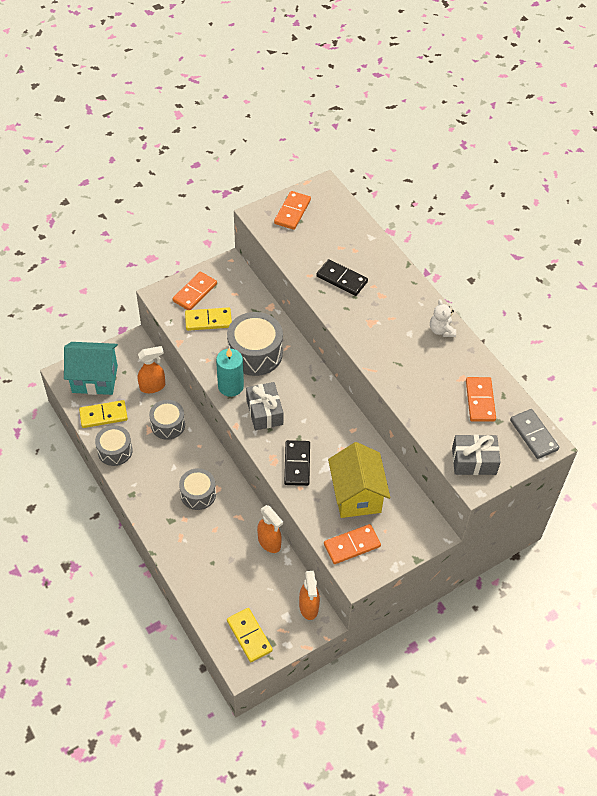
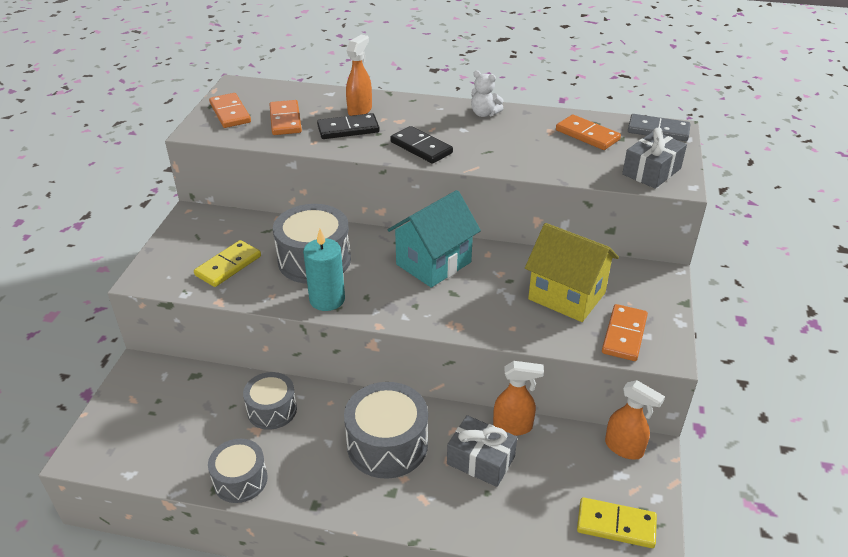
camera: 45 degrees left, 15 degrees down
(95, 379) = (128, 431): turquoise house -> turquoise house (433, 263)
(103, 415) = (183, 457): yellow domino -> none
(153, 386) = (210, 389): orange spray bottle -> orange spray bottle (360, 110)
(194, 292) = (182, 254): orange domino -> orange domino (285, 120)
(198, 494) = (387, 444): grey drum -> grey drum, size x1.58
(264, 412) = (390, 296): grey gift -> grey gift (480, 460)
(297, 464) = (482, 312): black domino -> black domino (421, 147)

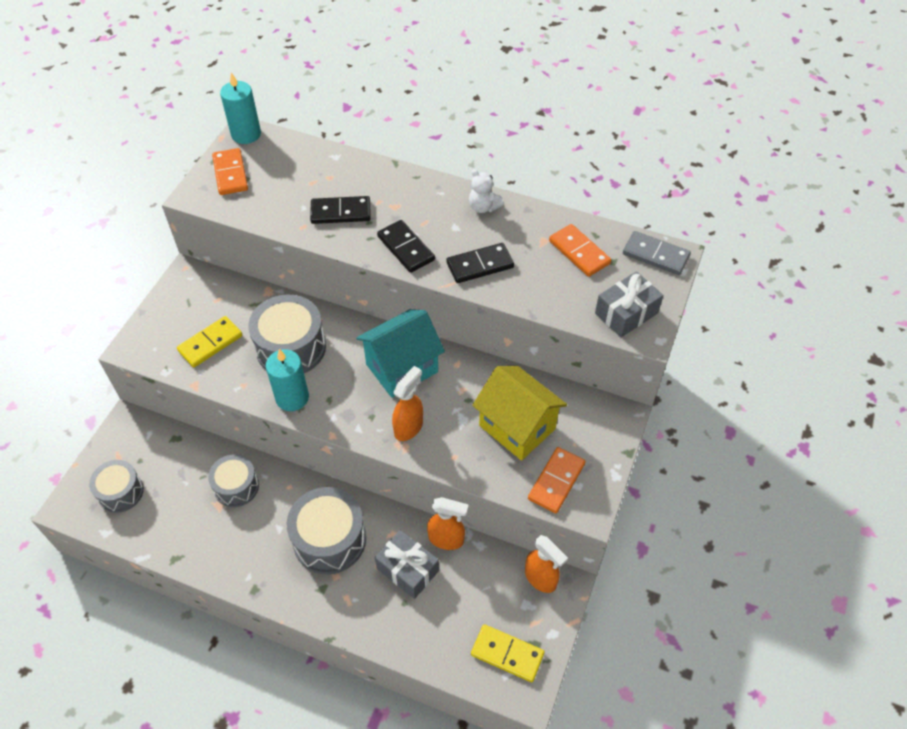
camera: 10 degrees right, 15 degrees up
(238, 86) = (246, 134): none -> turquoise candle
(240, 480) = (196, 554): grey drum -> grey drum (120, 492)
(285, 120) = (282, 191): orange domino -> none
(360, 110) = (359, 186): orange spray bottle -> orange spray bottle (409, 427)
(497, 152) = (480, 265): none -> black domino

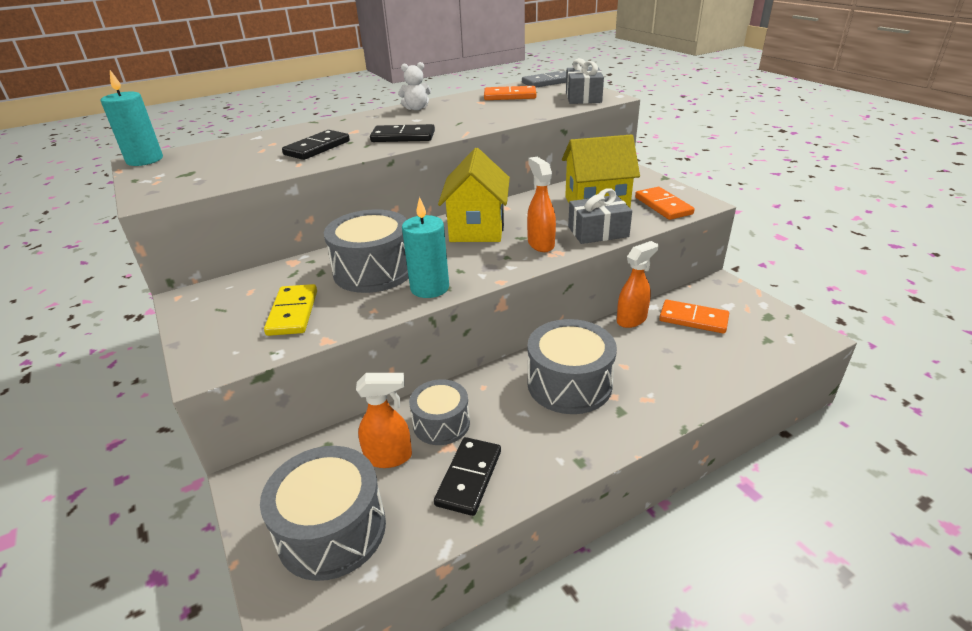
camera: 50 degrees left, 20 degrees down
(120, 492) = (332, 530): grey drum -> grey drum, size x1.58
(230, 174) = (169, 176): orange domino -> orange domino (693, 319)
(402, 368) = (477, 229): turquoise house -> yellow house
(407, 569) = (644, 351): grey gift -> grey gift (598, 232)
(480, 265) = (467, 121): black domino -> black domino (469, 478)
(507, 654) = (769, 331): yellow domino -> none
(540, 578) = (708, 291): orange spray bottle -> orange spray bottle (389, 457)

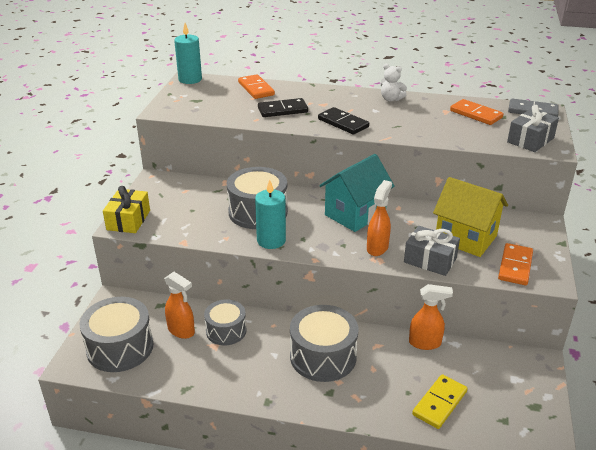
camera: 40 degrees right, 0 degrees up
(210, 356) = (128, 220): none -> yellow gift
(293, 312) = (188, 216): yellow domino -> yellow domino (439, 403)
(469, 478) = (204, 368): black domino -> none
(477, 229) = (355, 214): yellow house -> turquoise house
(693, 319) = (471, 371): orange domino -> orange domino (256, 89)

